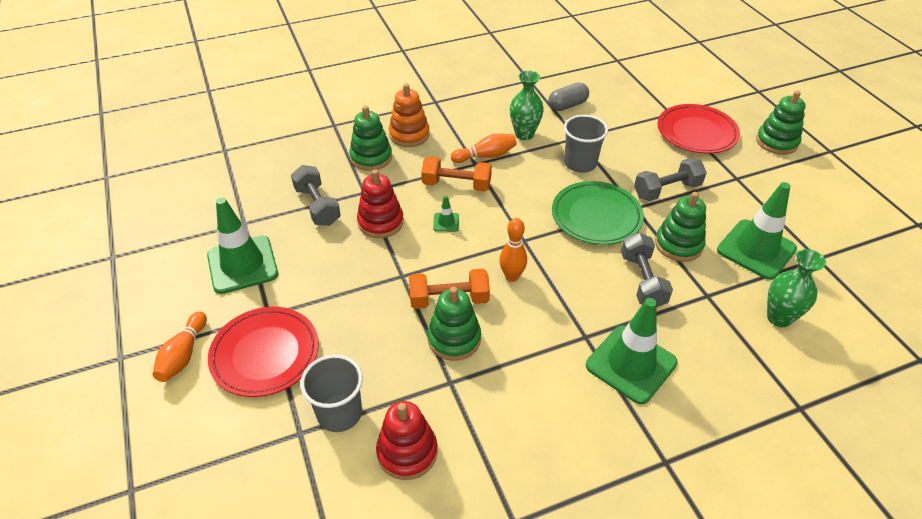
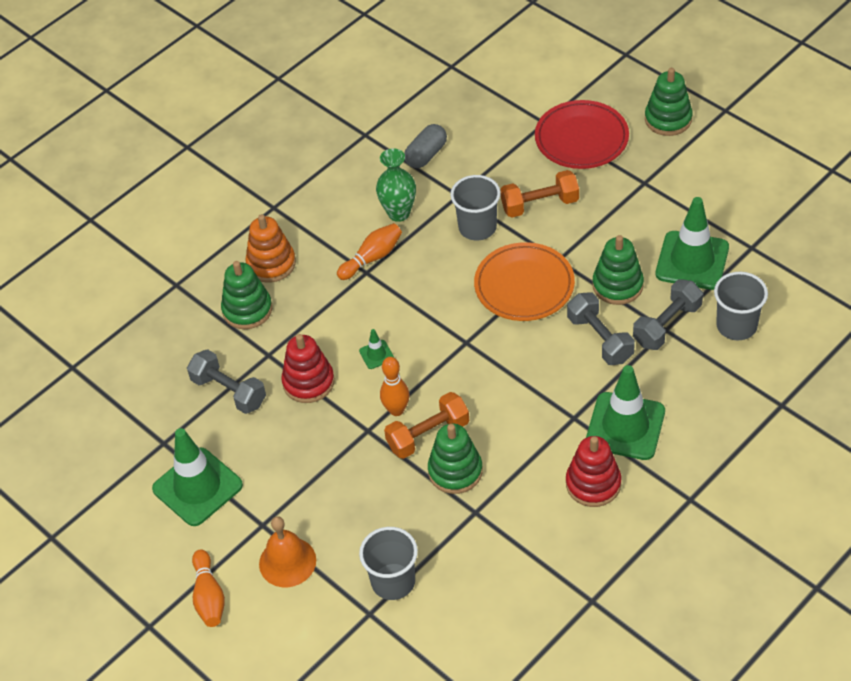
camera: 20 degrees left, 5 degrees up
(265, 354) = (287, 562): red plate -> orange bell
(407, 452) = (473, 586): red stacking toy -> red stacking toy (593, 484)
(456, 185) = (361, 306): orange dumbbell -> orange dumbbell (540, 205)
(512, 276) = (475, 386): orange bowling pin -> orange bowling pin (396, 410)
(596, 216) = (524, 286): green plate -> orange plate
(666, 190) = (580, 226): grey dumbbell -> grey dumbbell (667, 325)
(779, 318) = (736, 326): green vase -> grey cup

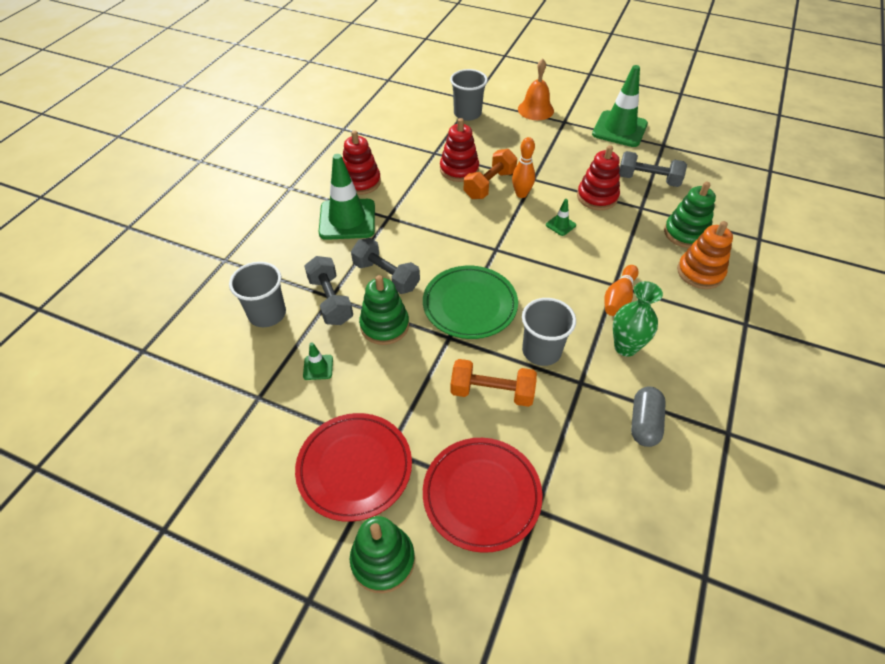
camera: 155 degrees right, 0 degrees up
(209, 596) = (568, 89): orange bowling pin -> none
(455, 471) = (459, 169): green stacking toy -> red stacking toy
(524, 286) = (470, 305): orange plate -> green plate
(540, 205) = (492, 392): orange dumbbell -> orange dumbbell turned 45 degrees clockwise
(667, 325) = (330, 300): grey dumbbell -> grey dumbbell turned 45 degrees counterclockwise
(675, 176) = (354, 468): none -> red plate
(692, 261) = (318, 367): green traffic cone -> green traffic cone, size x0.43

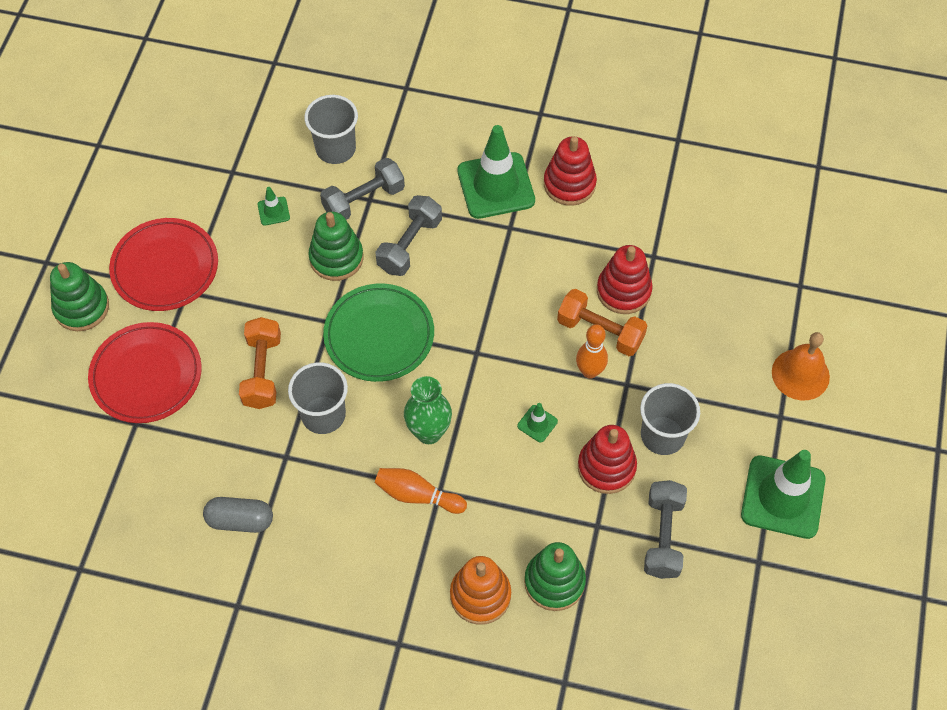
camera: 80 degrees right, 10 degrees up
(467, 114) = (760, 283): grey cup -> grey cup (662, 435)
(625, 347) = (341, 502): green vase -> green vase (429, 432)

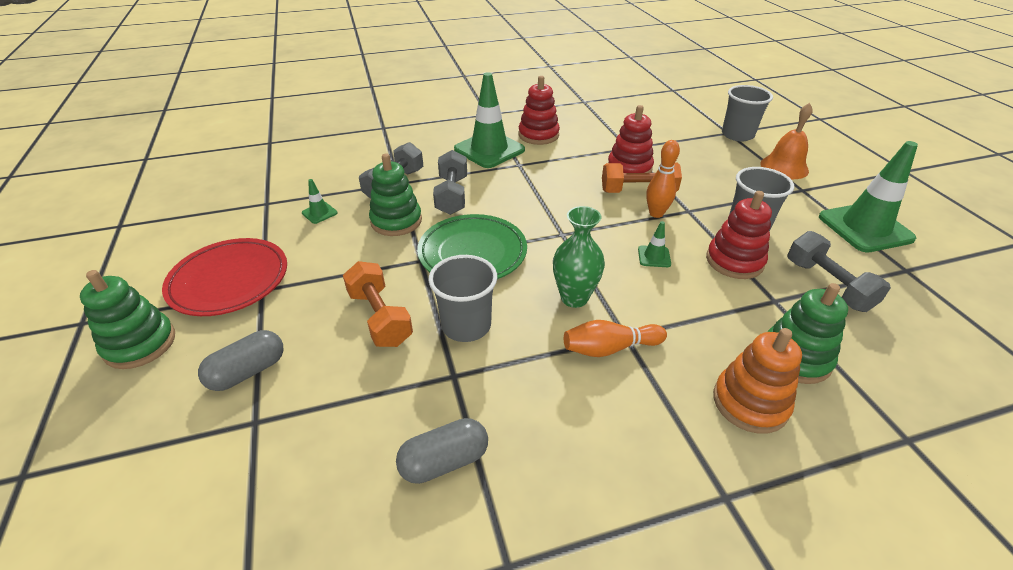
camera: 30 degrees left, 20 degrees down
(146, 375) = (248, 372): red plate -> grey capsule
(335, 149) = (350, 167): grey cup -> grey cup (737, 135)

